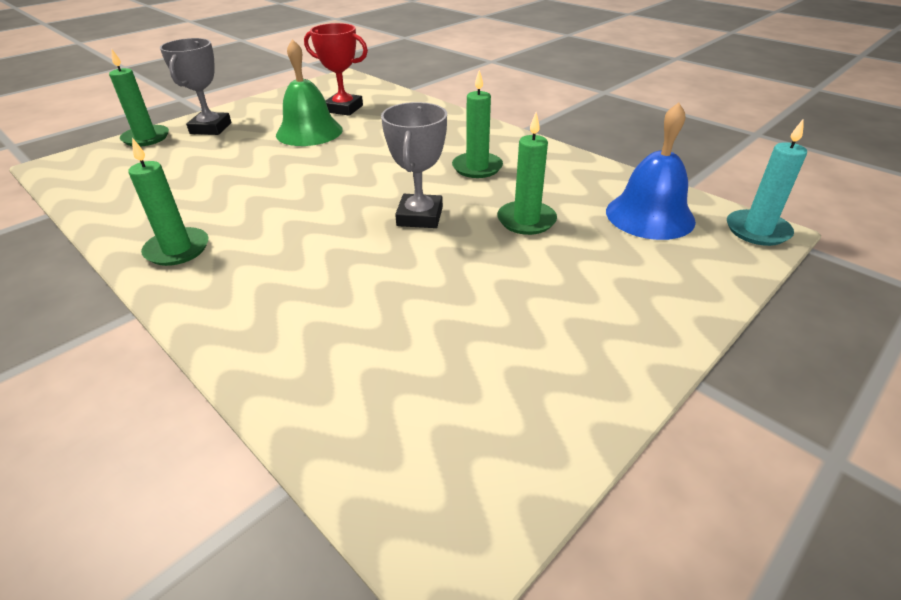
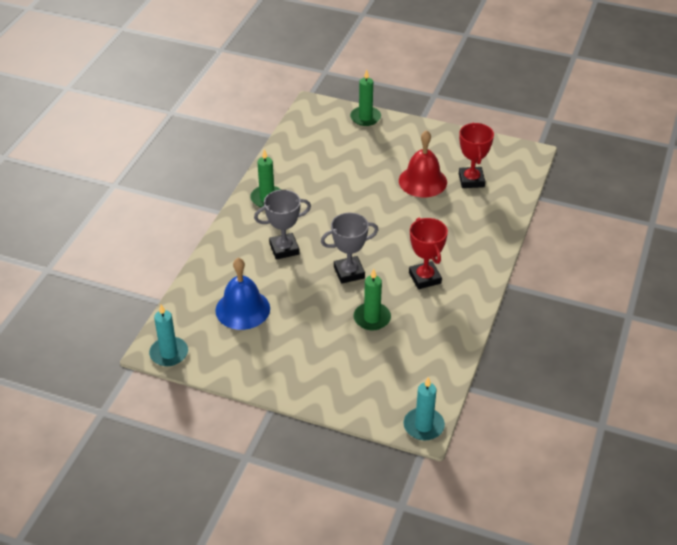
camera: 65 degrees right, 5 degrees up
(211, 128) = (397, 136): grey trophy -> grey trophy (284, 249)
(309, 132) = (422, 181): green bell -> red bell
(475, 518) = (169, 353): none -> turquoise candle
(477, 167) = (424, 278): green candle -> red trophy
(650, 215) = (412, 373): blue bell -> blue bell (242, 309)

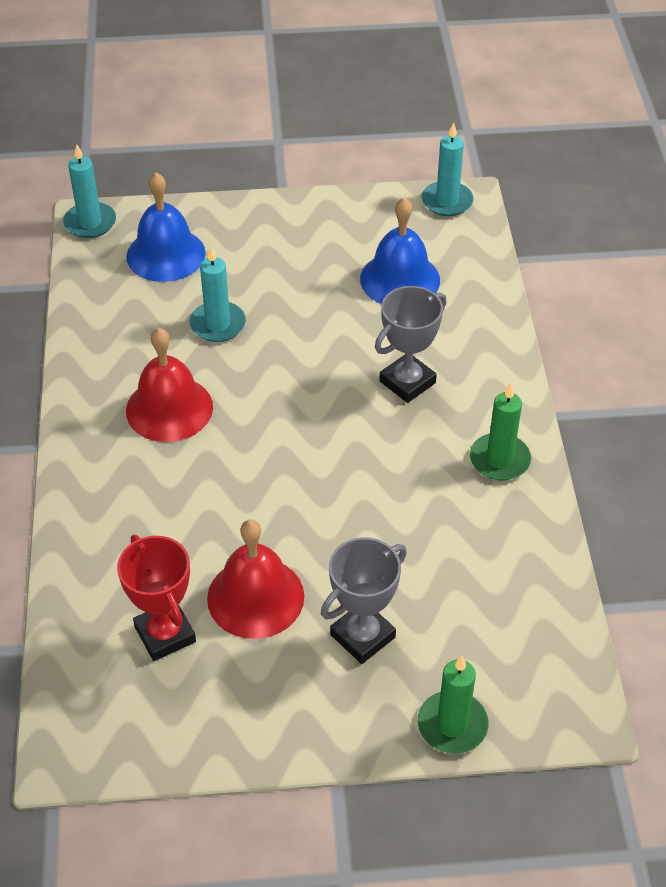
camera: 155 degrees right, 5 degrees up
(349, 272) = (287, 378): grey trophy -> grey trophy (362, 636)
(372, 318) = (218, 324): green candle -> turquoise candle
(381, 380) = (166, 254): none -> blue bell
(424, 278) = (169, 408): red trophy -> red bell

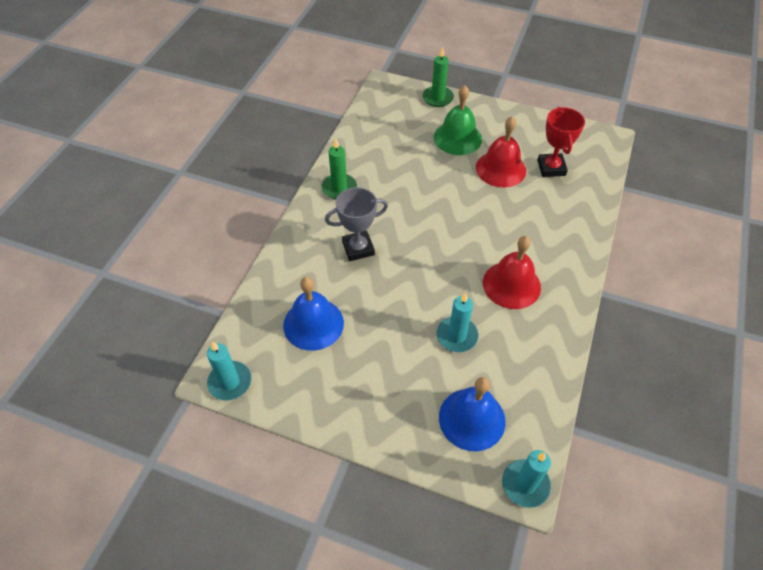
camera: 155 degrees left, 5 degrees up
(362, 636) = (457, 138): grey trophy -> green bell

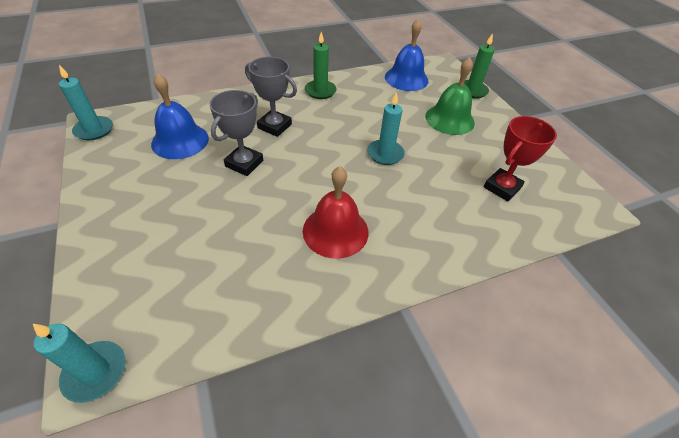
camera: 45 degrees right, 5 degrees down
(388, 296) = (244, 163): none -> grey trophy
(457, 336) = (240, 224): turquoise candle -> turquoise candle (385, 154)
(472, 419) = (152, 283): blue bell -> blue bell (406, 78)
(500, 169) = (454, 158): red bell -> none

